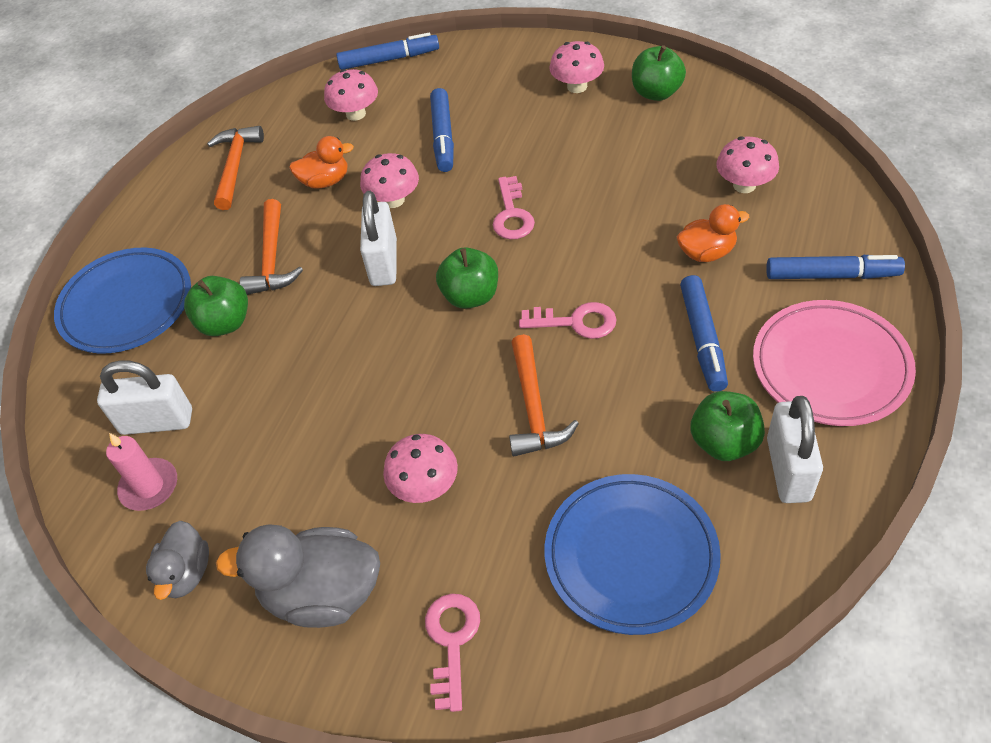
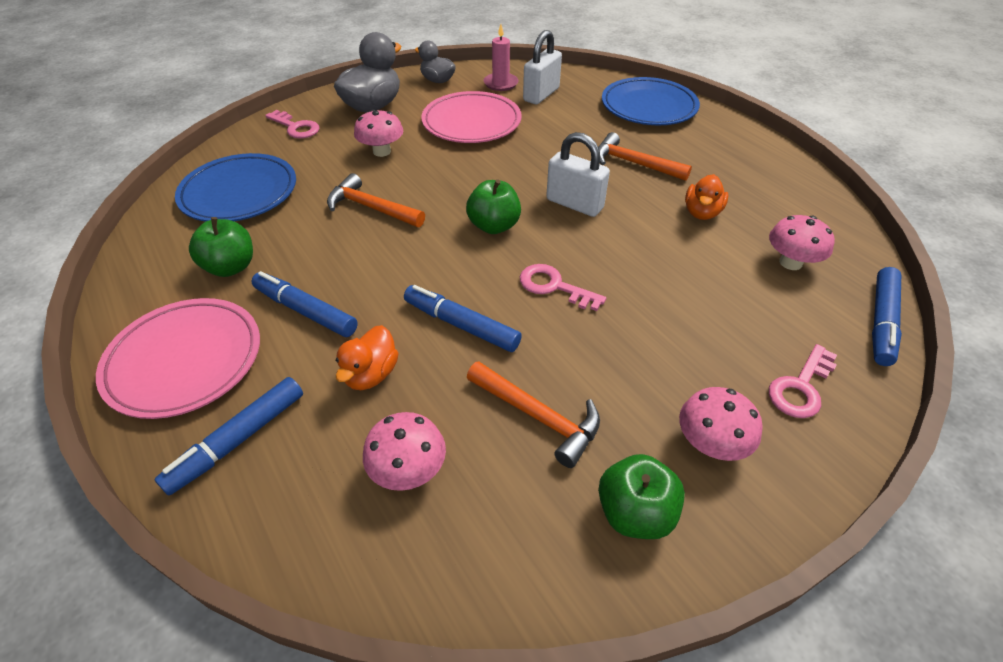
camera: 120 degrees right, 5 degrees down
(225, 323) = (592, 131): green apple -> none
(235, 166) = (764, 180): orange hammer -> orange hammer (538, 416)
(286, 445) = (471, 123): none -> pink plate
(394, 200) = (641, 235): pink mushroom -> none
(443, 137) = (704, 298): blue marker -> blue marker (461, 325)
(576, 322) = (407, 259): pink key -> pink key (801, 387)
(788, 469) = (173, 281): white padlock -> none

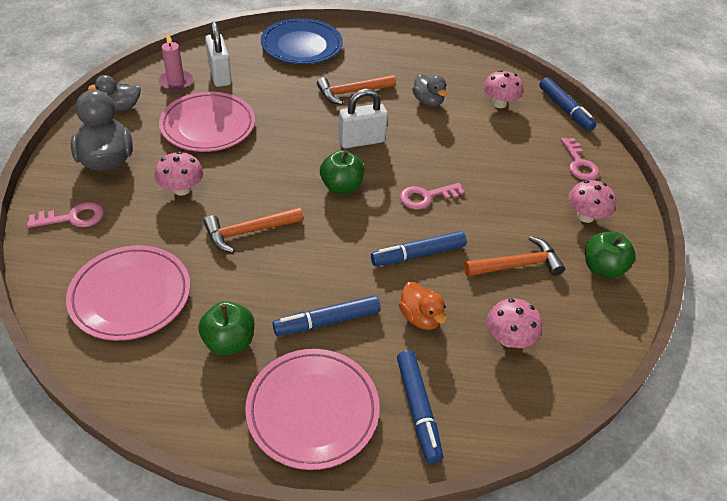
camera: 55 degrees left, 0 degrees up
(239, 193) = (131, 296): blue plate -> pink plate
(701, 213) = (428, 102): orange duck -> grey duck

